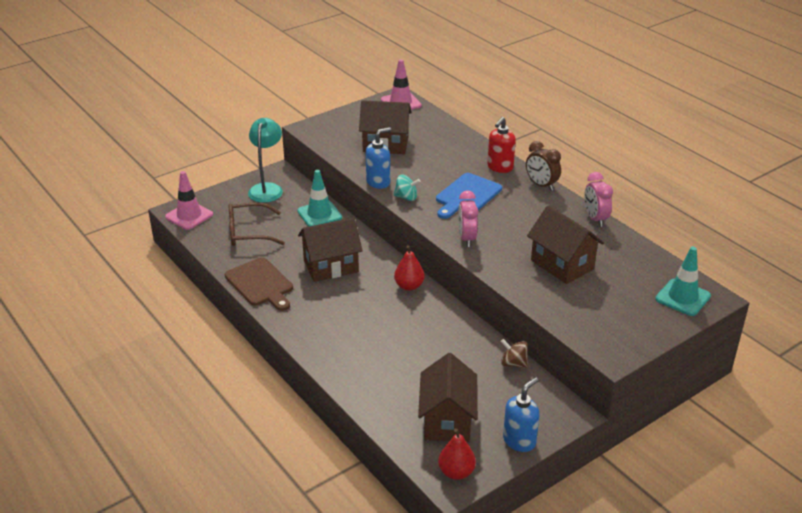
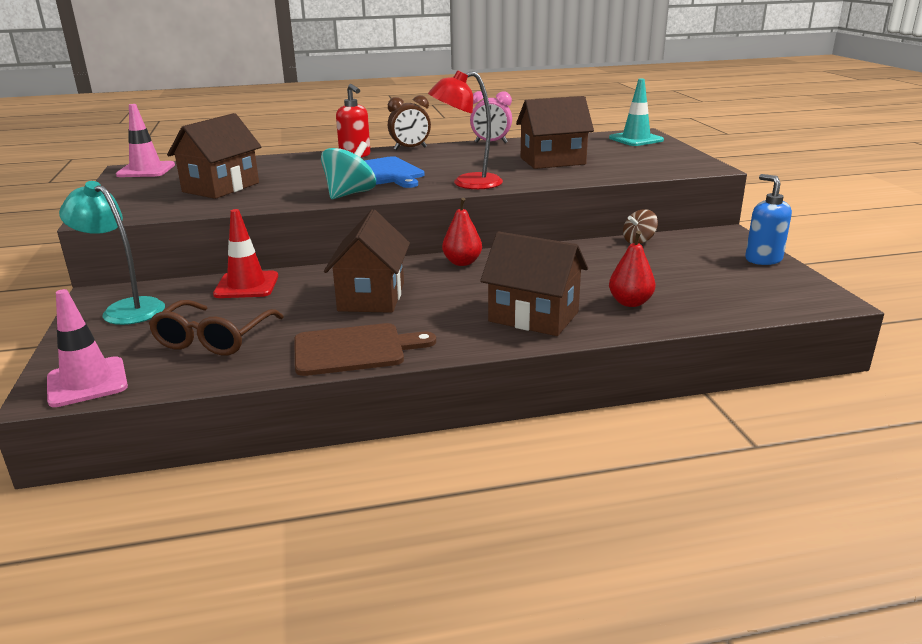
camera: 65 degrees left, 10 degrees down
(319, 214) = (246, 285): turquoise traffic cone -> red traffic cone
(378, 182) = (296, 201): blue soap dispenser -> none
(406, 197) = (350, 194): turquoise spinning top -> turquoise spinning top, size x1.54
(447, 420) = (719, 284): brown house -> brown house (533, 317)
(456, 472) = (809, 295): red pear -> red pear (630, 303)
(466, 238) = (467, 183): pink clock -> red lamp

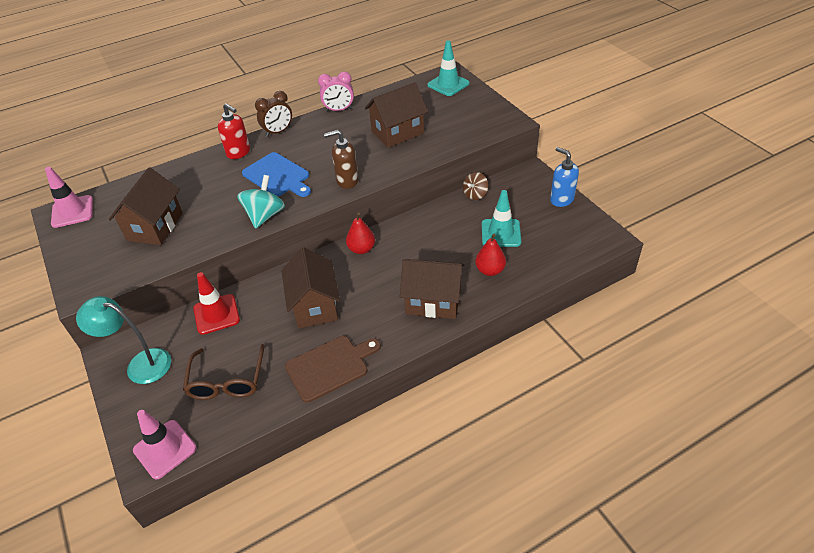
camera: 15 degrees left, 20 degrees up
(467, 183) = (347, 181): red lamp -> brown soap dispenser
(661, 275) = (501, 233): none -> turquoise traffic cone

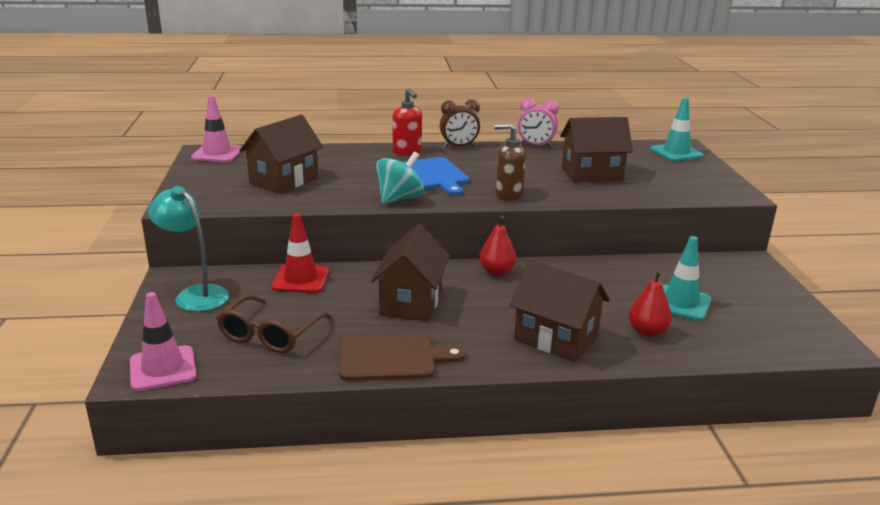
camera: 20 degrees right, 20 degrees down
(475, 194) = (665, 262): brown spinning top -> none
(561, 199) = (782, 294): blue soap dispenser -> none

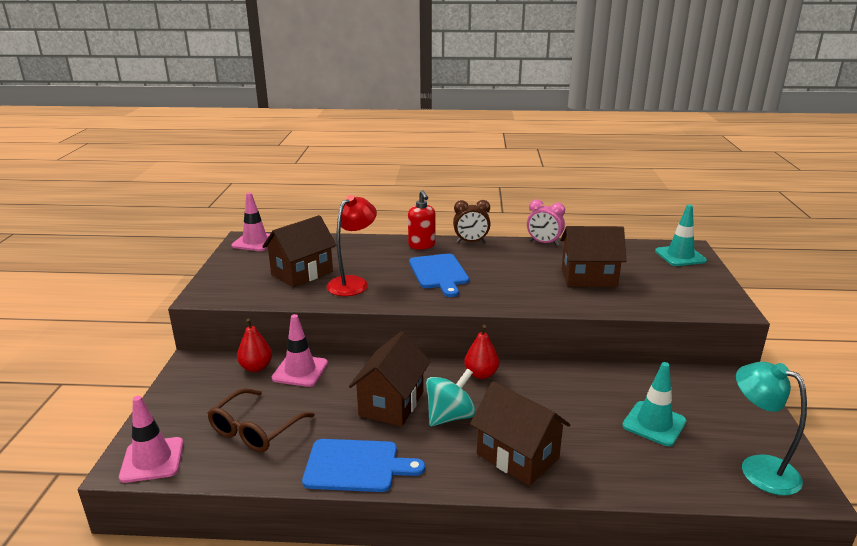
camera: 10 degrees right, 0 degrees up
(195, 294) = (204, 381): turquoise lamp -> turquoise lamp (758, 468)
(300, 279) = (300, 371): red traffic cone -> pink traffic cone
(344, 187) = (353, 283): none -> red lamp
(392, 358) = (356, 465): brown cutting board -> blue cutting board
(399, 199) = (398, 298): turquoise spinning top -> turquoise spinning top (450, 416)
(508, 195) = (500, 299): brown soap dispenser -> none
(647, 332) = (611, 455): red pear -> red pear (256, 367)

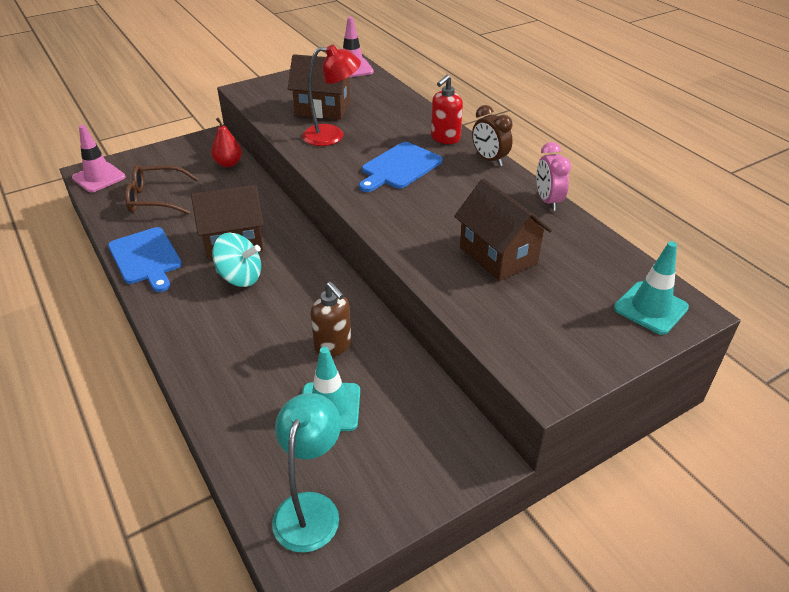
camera: 55 degrees right, 15 degrees up
(300, 371) = (240, 183): pink traffic cone -> none
(481, 374) = (317, 270): red pear -> none
(517, 456) = (213, 333): brown house -> none
(584, 398) = (333, 346): none -> brown soap dispenser

